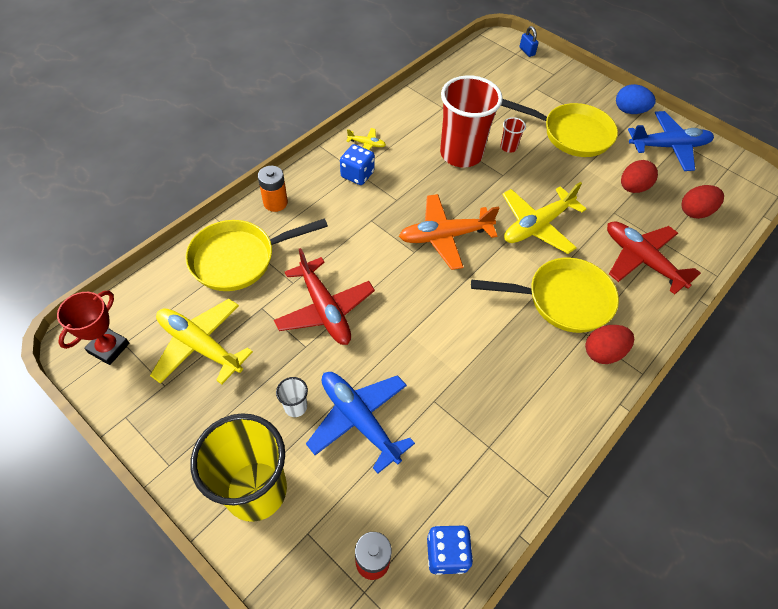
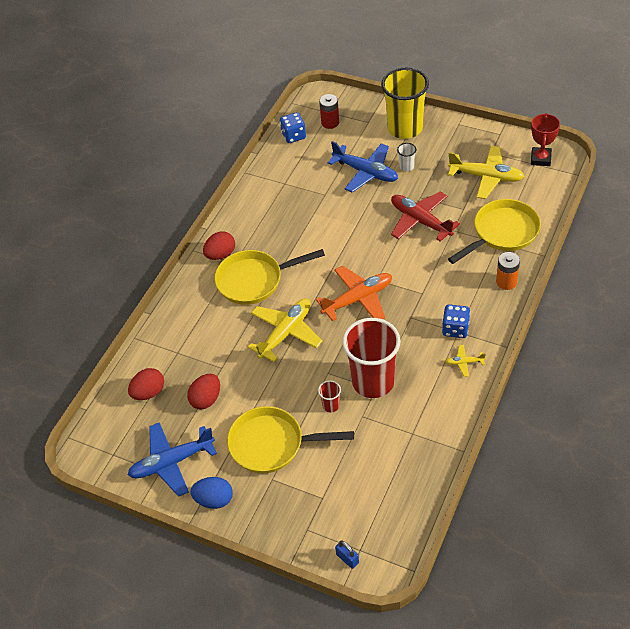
camera: 170 degrees right, 5 degrees down
(641, 260) = (196, 331): red plane -> none

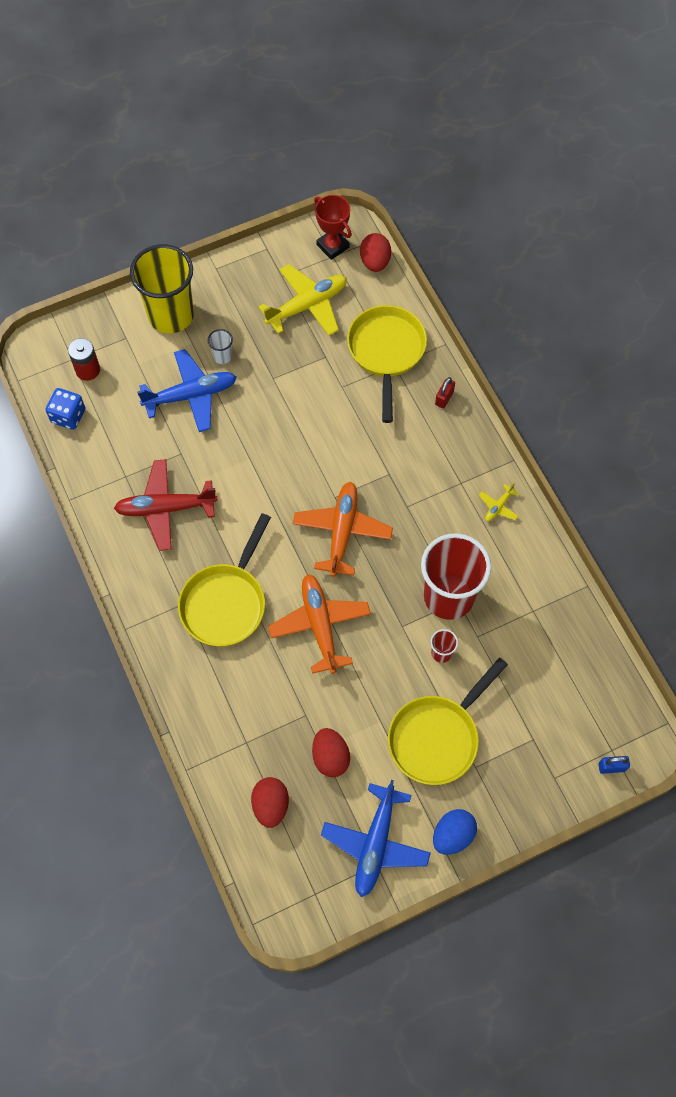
camera: 55 degrees left, 15 degrees up
(221, 254) = (159, 607): red egg -> red egg (375, 262)
(286, 333) = (320, 625): yellow plane -> orange plane
(420, 221) = (303, 403): red plane -> red plane (165, 508)
(455, 329) = (455, 482): blue dice -> none
(506, 282) = (444, 398): orange battery -> red padlock

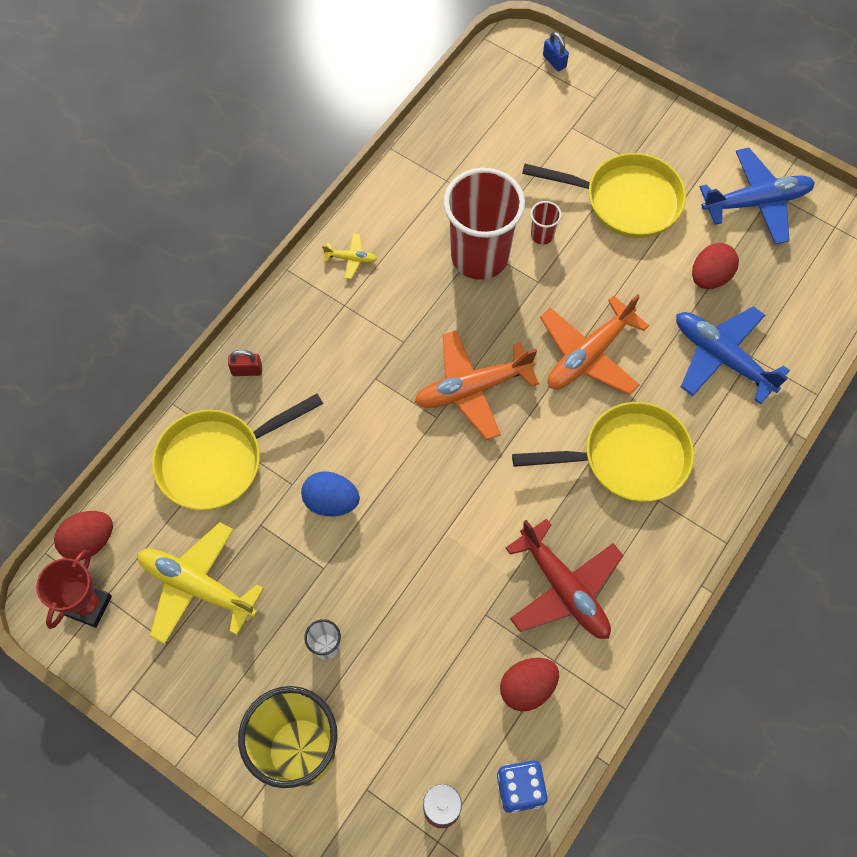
camera: 120 degrees left, 0 degrees up
(191, 395) = (402, 651): blue plane -> blue plane (722, 357)
(270, 805) = (791, 302): red egg -> red egg (527, 687)
(453, 835) = (703, 148): blue egg -> blue egg (331, 501)

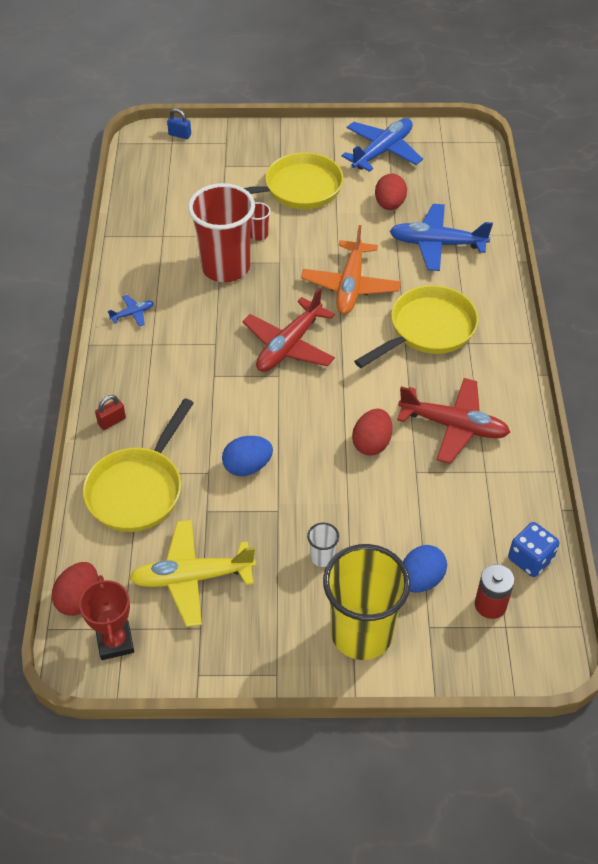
camera: 35 degrees left, 15 degrees down
(351, 259) = (132, 314): yellow plane -> blue plane
(397, 735) = (420, 580): none -> blue egg
(472, 388) = (289, 345): orange plane -> red plane
(527, 687) = (482, 497): red egg -> red egg (371, 443)

